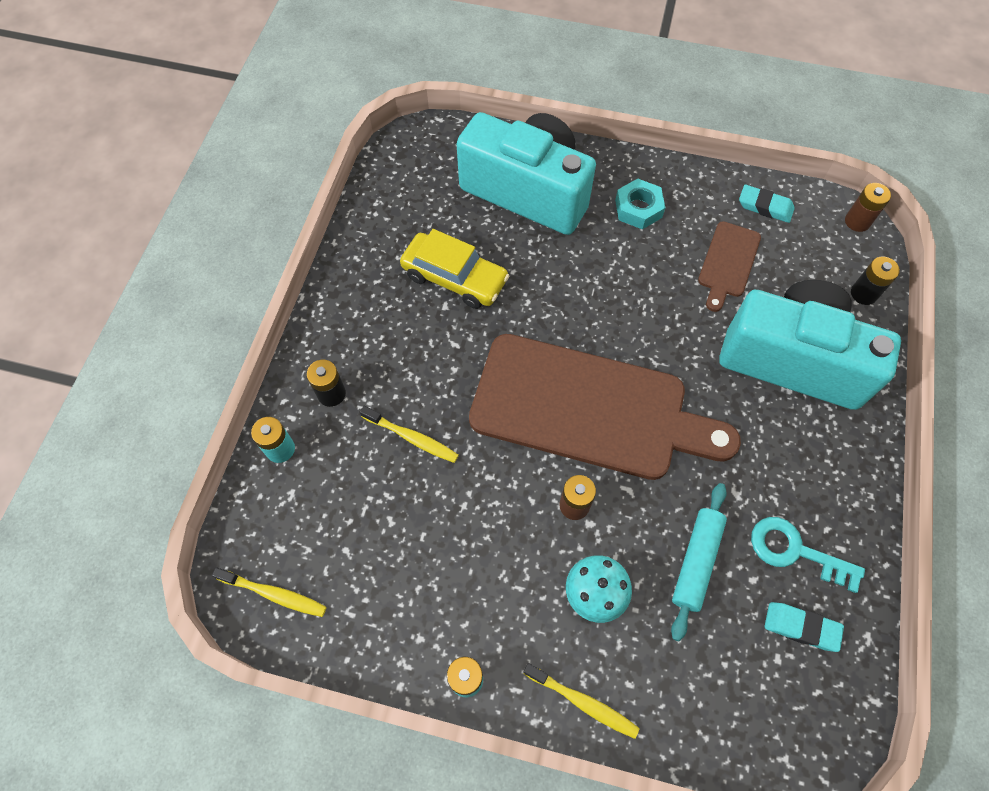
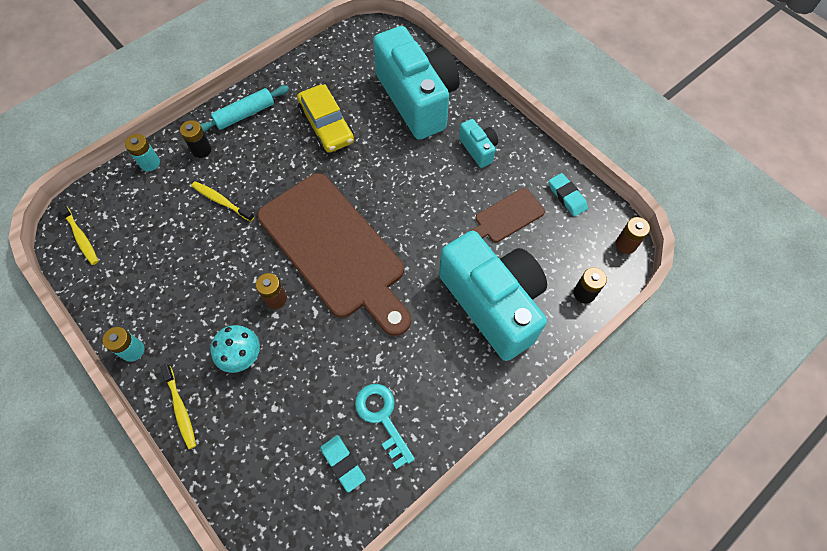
camera: 35 degrees right, 0 degrees up
(412, 438) = (221, 201): yellow toothbrush -> yellow toothbrush turned 150 degrees clockwise
(638, 209) = (478, 149): turquoise nut -> turquoise camera
(696, 561) = (316, 380): turquoise rolling pin -> turquoise rolling pin (245, 114)

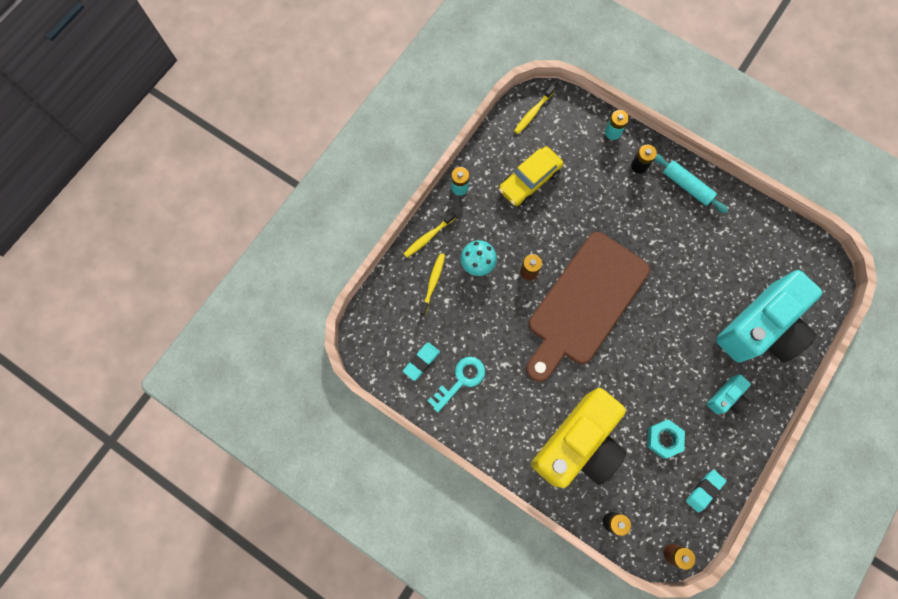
camera: 75 degrees right, 10 degrees up
(221, 201) = (597, 200): yellow toothbrush -> yellow toothbrush (433, 283)
(326, 126) = (701, 257): yellow car -> yellow car (529, 180)
(493, 303) = (578, 444): turquoise camera -> yellow camera
(506, 217) = (664, 439): brown cutting board -> turquoise nut

